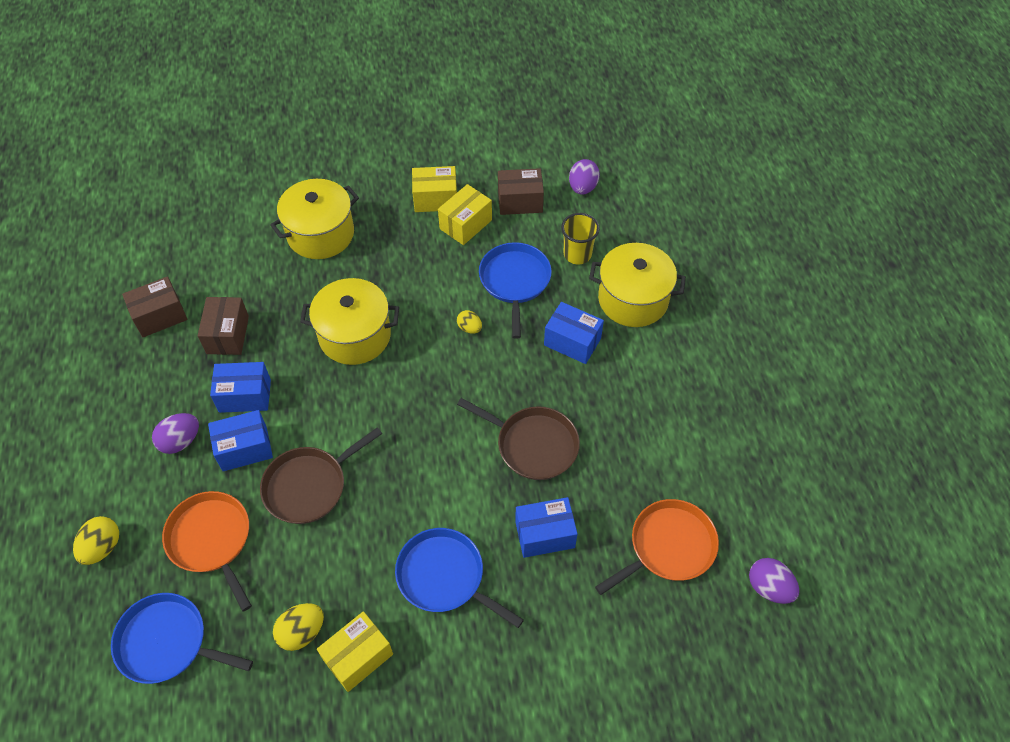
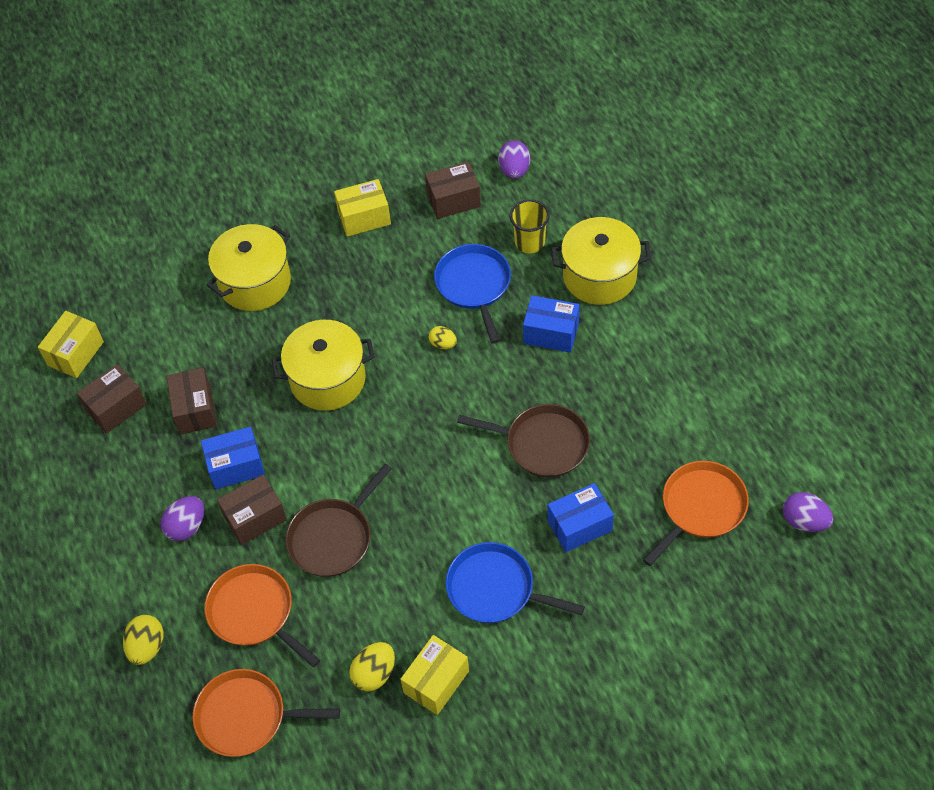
camera: 10 degrees left, 0 degrees up
(167, 642) = (246, 717): blue pan -> orange pan
(244, 448) = (255, 518): blue box -> brown box
(465, 224) = (404, 237): yellow box -> yellow box (75, 353)

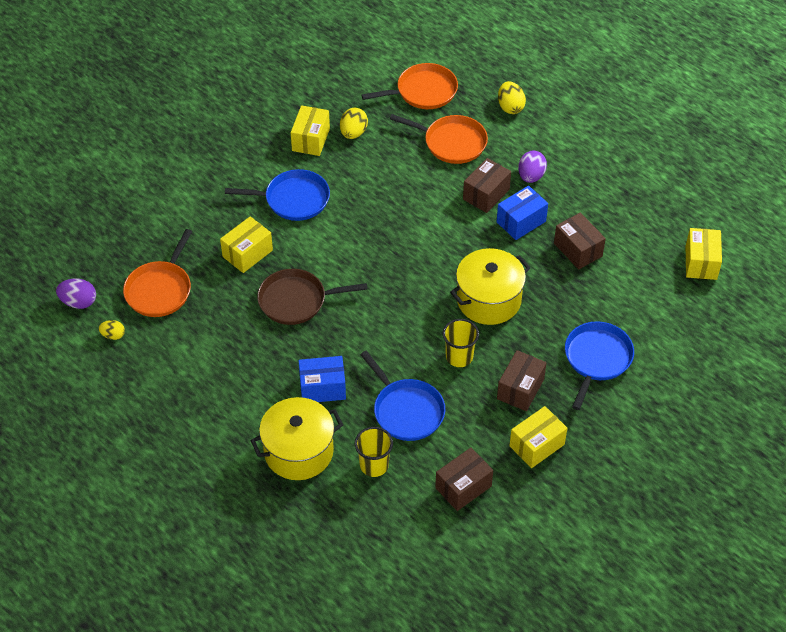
camera: 155 degrees right, 5 degrees down
(116, 407) = (639, 234): brown box -> brown box (520, 389)
(255, 282) = (596, 359): yellow pot -> blue pan
(333, 538) = (423, 198): brown pan -> none
(393, 325) = (459, 357): none -> yellow cup
(443, 344) = (409, 353): yellow egg -> yellow egg (113, 335)
(514, 170) = (419, 536): purple egg -> none
(579, 526) = (247, 253): blue box -> yellow box

